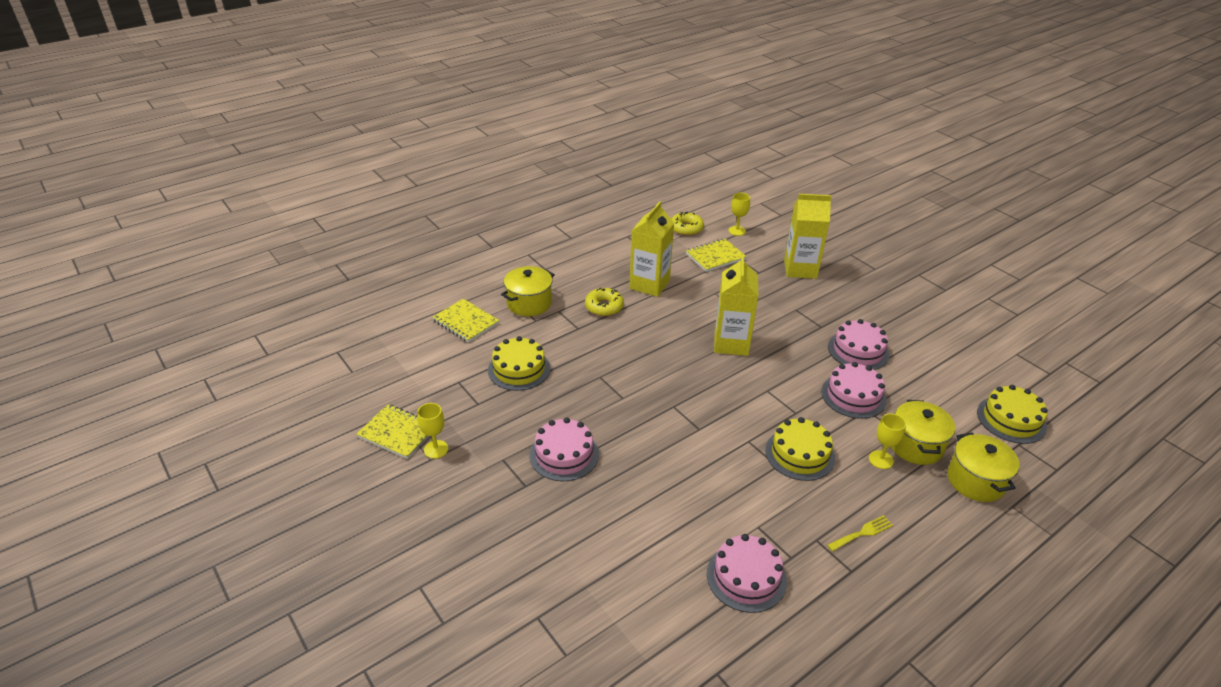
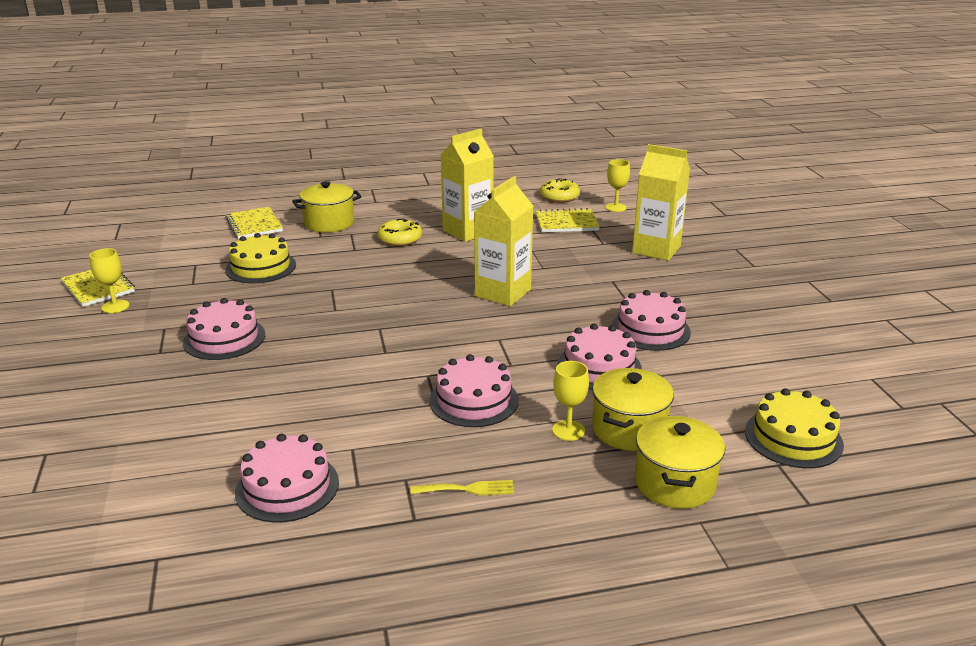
camera: 25 degrees right, 10 degrees down
(800, 454) = (474, 400): yellow cake -> pink cake

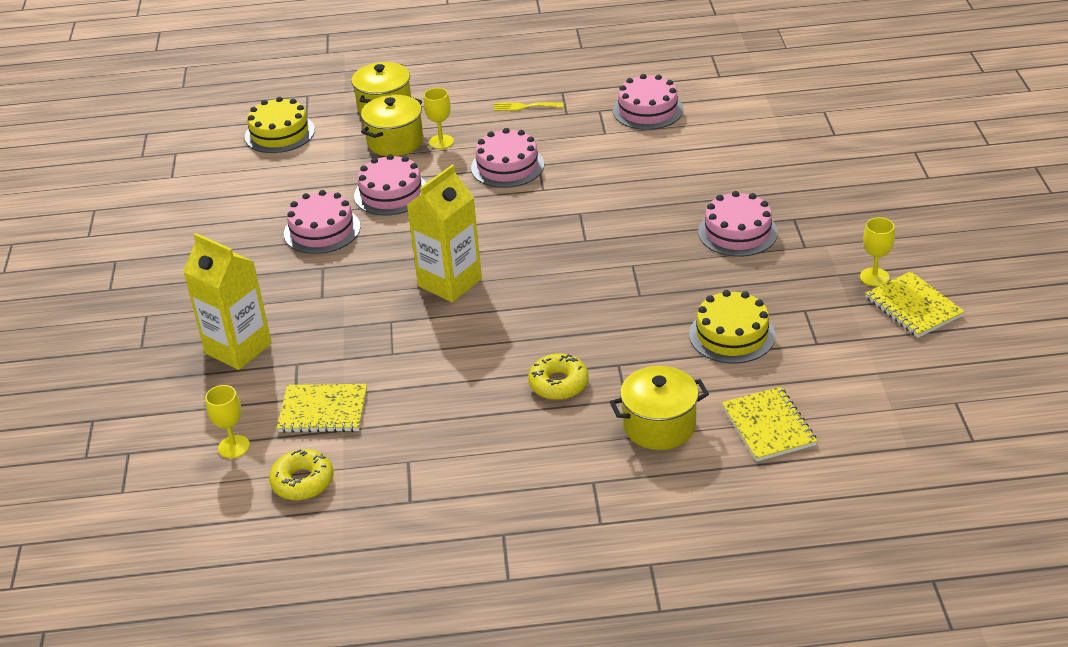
camera: 170 degrees left, 10 degrees up
(467, 231) = (465, 397): yellow carton -> none

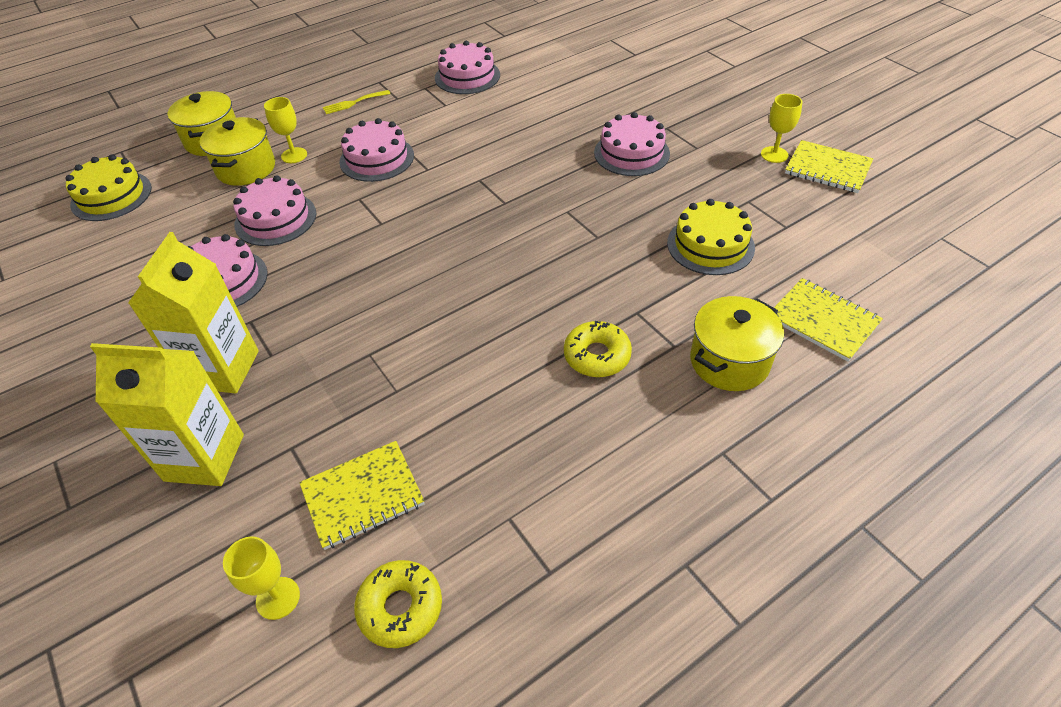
camera: 30 degrees left, 10 degrees up
(450, 282) = (403, 289): yellow carton -> yellow carton (222, 369)

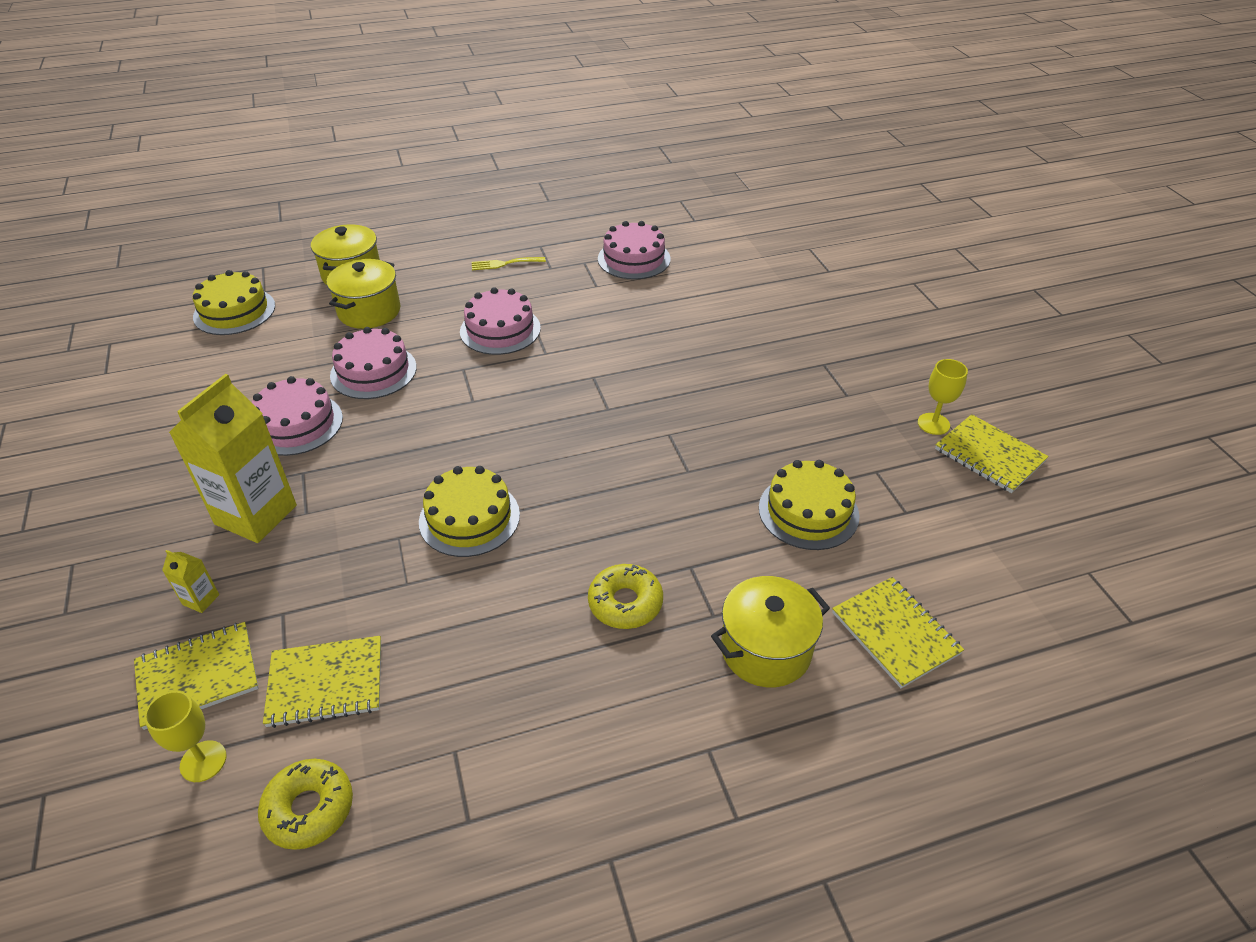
camera: 15 degrees right, 5 degrees down
(204, 457) = (201, 599): yellow carton -> yellow carton, size x0.41
(235, 525) = (197, 676): none -> yellow notebook
(294, 155) = (421, 308): yellow goblet -> none
(426, 321) = (469, 518): none -> yellow cake
(631, 153) = (770, 384): pink cake -> none

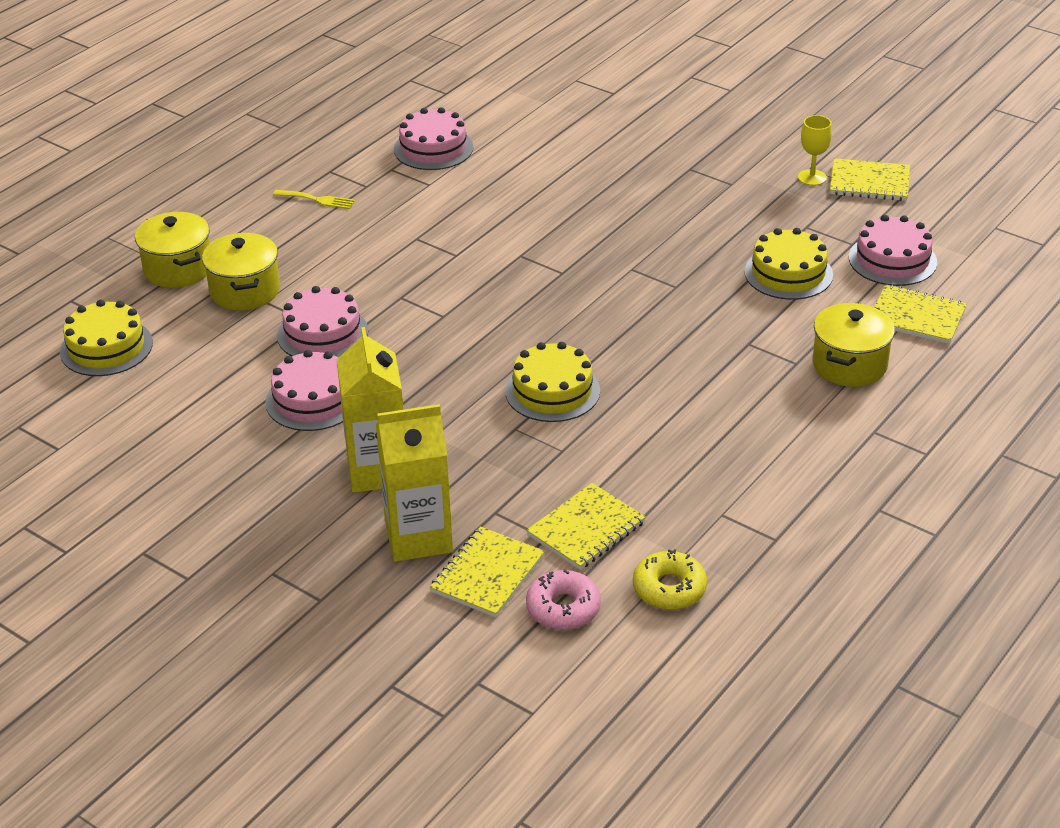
camera: 35 degrees left, 5 degrees down
(201, 599) = (418, 537): yellow carton -> yellow carton, size x2.46
(203, 761) = (563, 608): yellow goblet -> pink donut
(500, 330) = (391, 254): pink cake -> pink cake (892, 260)
(504, 264) = (317, 200): yellow fork -> yellow fork turned 120 degrees counterclockwise
(625, 603) = (730, 385): yellow donut -> none

